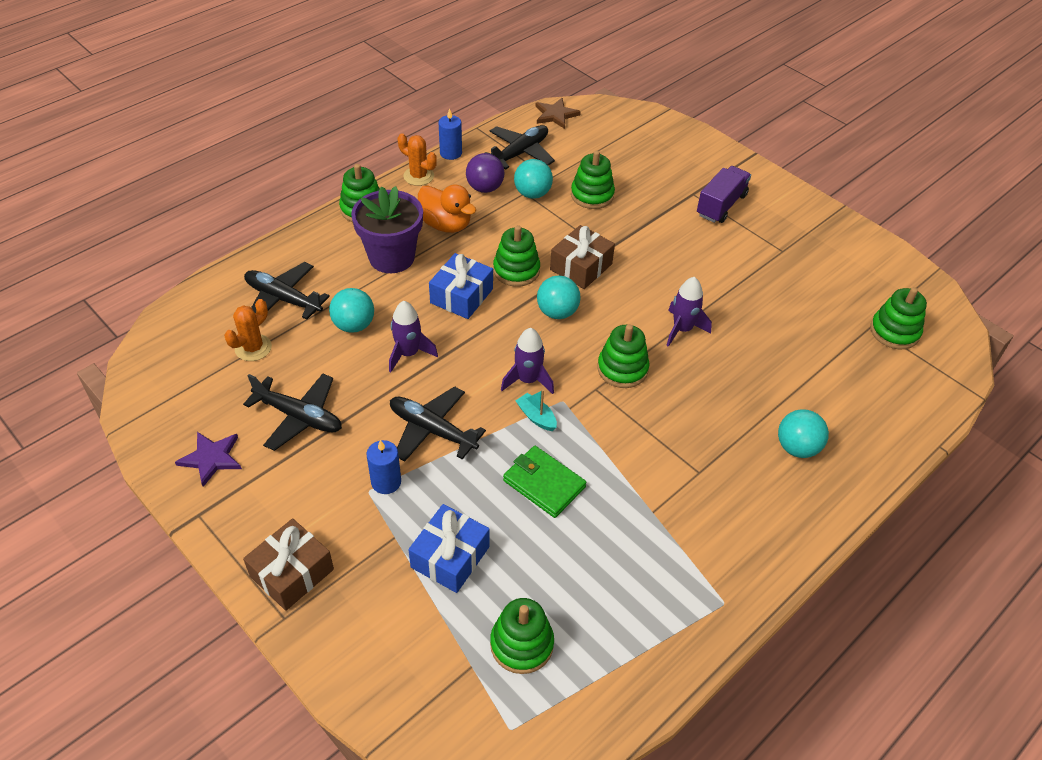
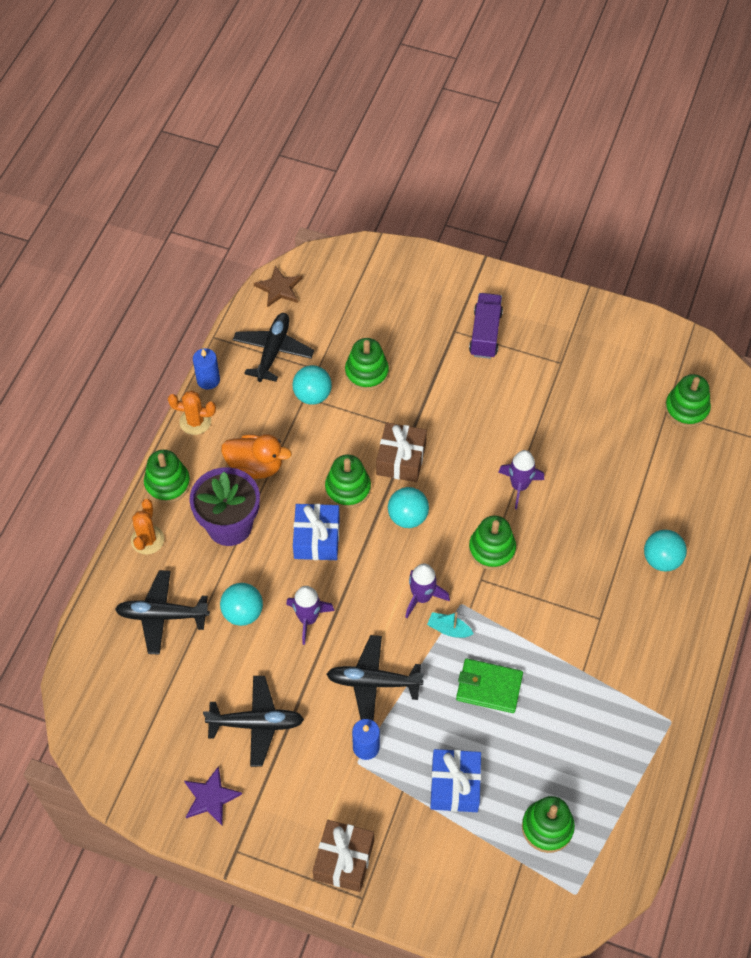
camera: 25 degrees left, 10 degrees up
(253, 348) = (171, 677): orange cactus -> orange cactus (147, 540)
(485, 188) = (265, 408): purple ball -> none

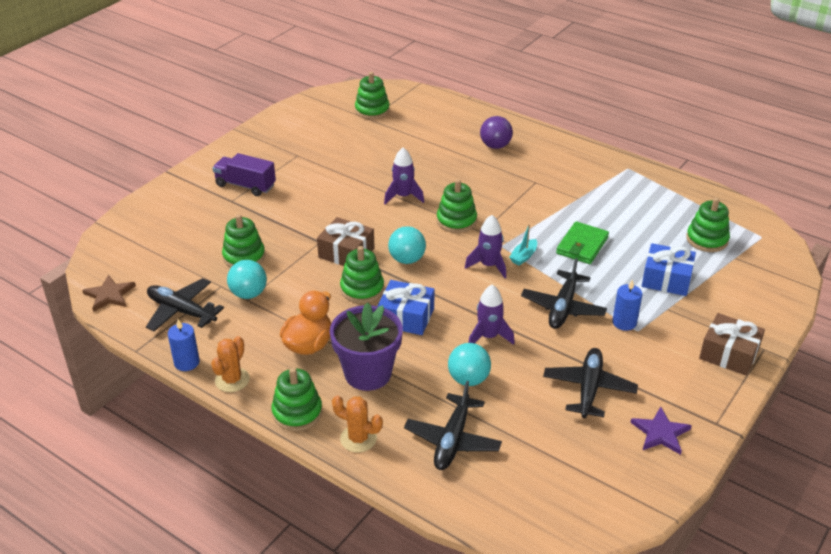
camera: 75 degrees left, 20 degrees down
(661, 560) = (495, 146): turquoise ball -> purple ball

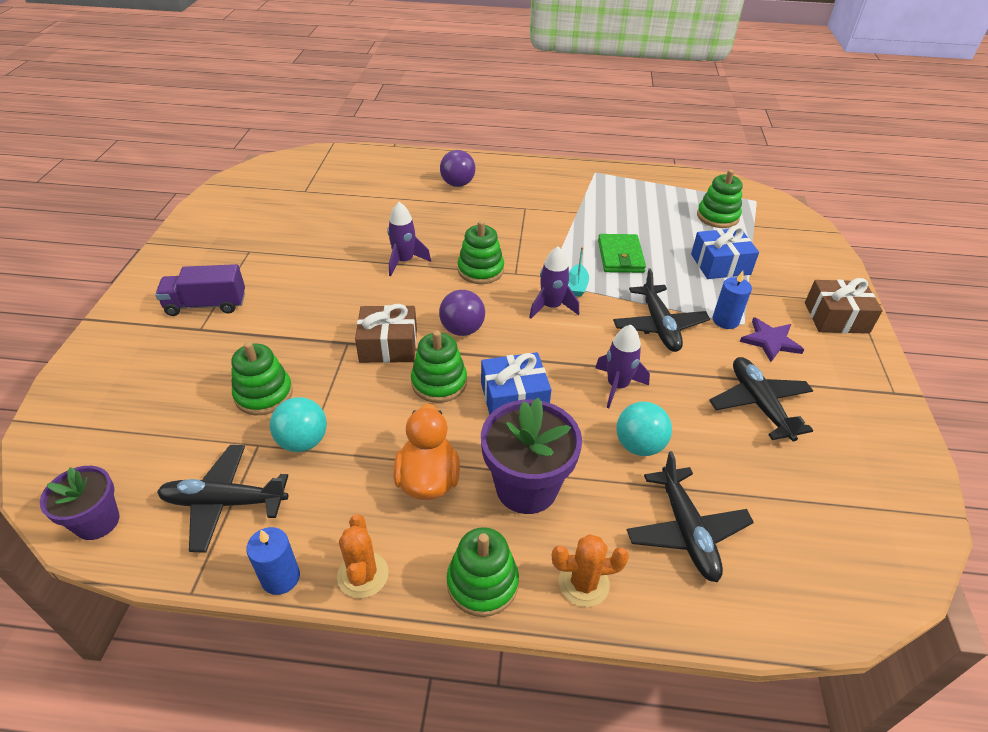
camera: 30 degrees left, 5 degrees up
(109, 295) = (97, 522): brown star -> purple flower pot
(372, 110) = (302, 181): green stacking toy -> none
(407, 259) = (462, 330): turquoise ball -> purple ball
(660, 433) = (862, 425): purple star -> purple star (770, 341)

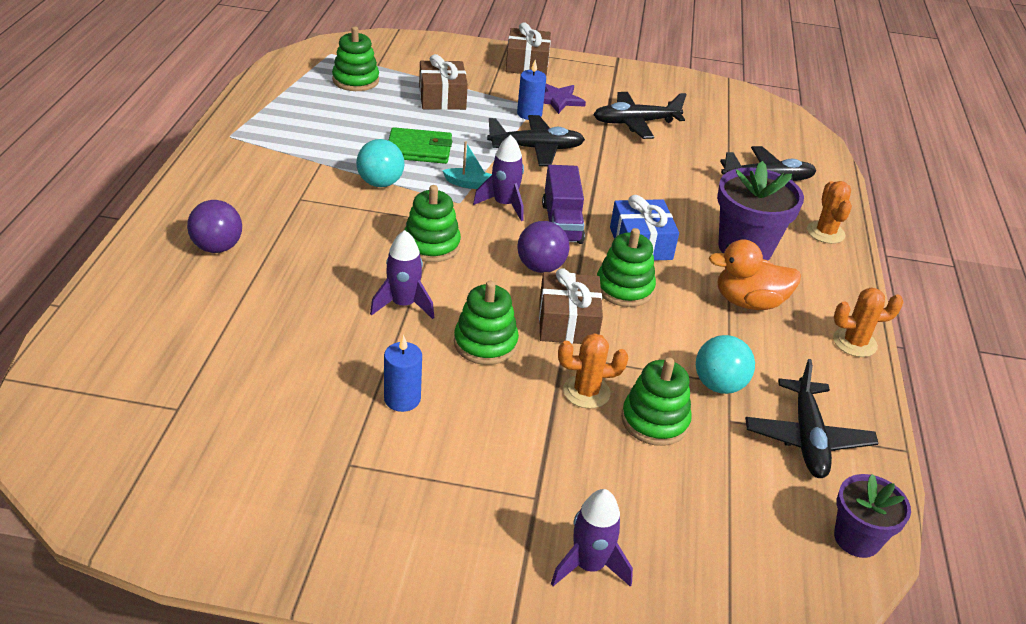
camera: 90 degrees left, 5 degrees down
(206, 305) = (482, 498): purple truck -> purple truck (561, 223)
(280, 577) = (873, 392): blue candle -> blue candle (402, 399)
(302, 355) = (586, 392): none -> orange cactus
(482, 583) = (841, 279): green stacking toy -> green stacking toy (485, 343)
(617, 386) = (620, 185): purple rocket -> purple rocket (589, 565)
(639, 445) = (689, 186): turquoise ball -> turquoise ball (380, 183)
(720, 264) = (442, 97): blue gift -> brown gift

